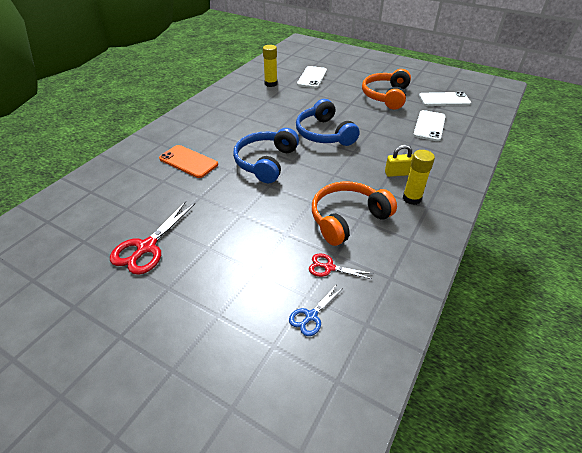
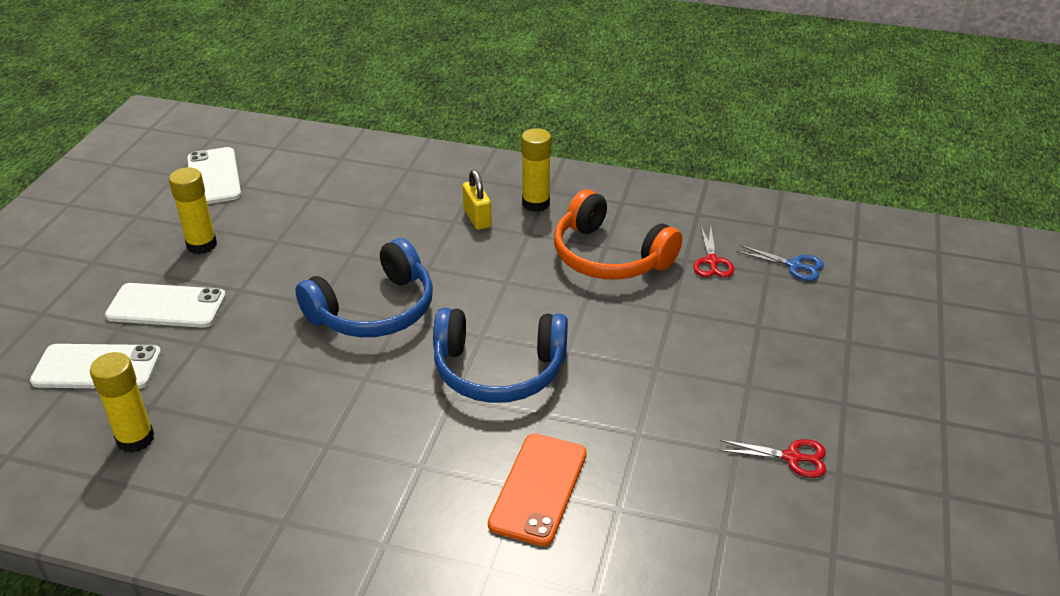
camera: 105 degrees left, 5 degrees down
(146, 247) = (792, 457): red scissors -> red scissors, size x0.56
(386, 96) = (202, 245): orange headphones -> yellow glue stick
(429, 126) = (318, 192): white phone -> white phone (166, 306)

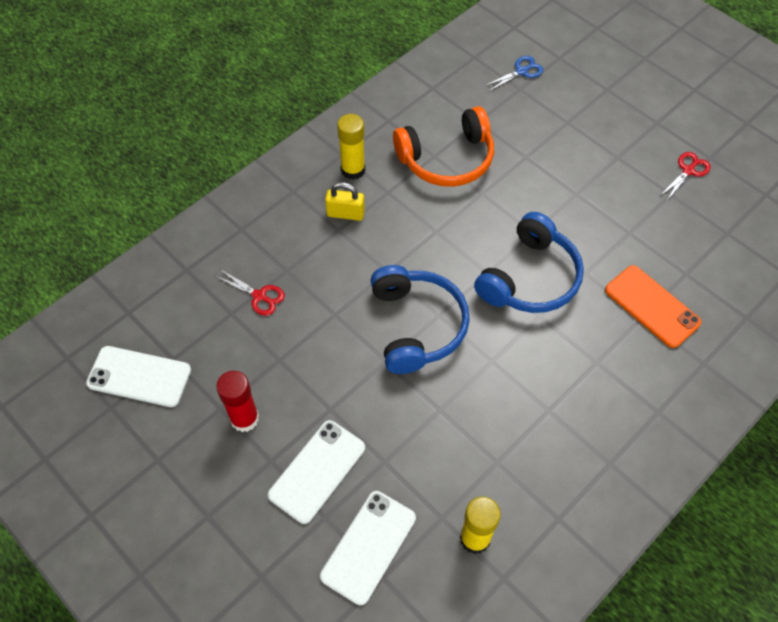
camera: 60 degrees left, 20 degrees up
(202, 245) = (244, 418): yellow glue stick -> red glue stick
(712, 261) = (490, 109): red scissors -> red scissors (259, 296)

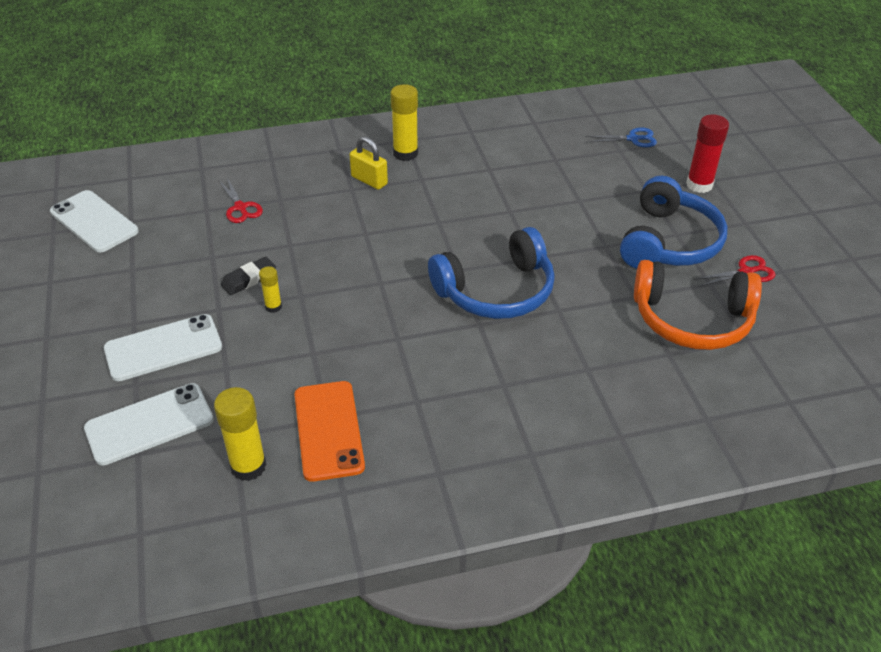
camera: 30 degrees right, 15 degrees down
(244, 418) = (143, 284): red glue stick -> red glue stick (699, 185)
(329, 366) = (249, 279): none -> black eraser
(372, 383) = (273, 307): none -> yellow glue stick
(417, 325) = (354, 282): blue headphones -> blue headphones (669, 242)
(447, 159) = (499, 176): orange headphones -> orange headphones (692, 319)
(651, 306) = (604, 364): orange phone -> orange phone (328, 430)

